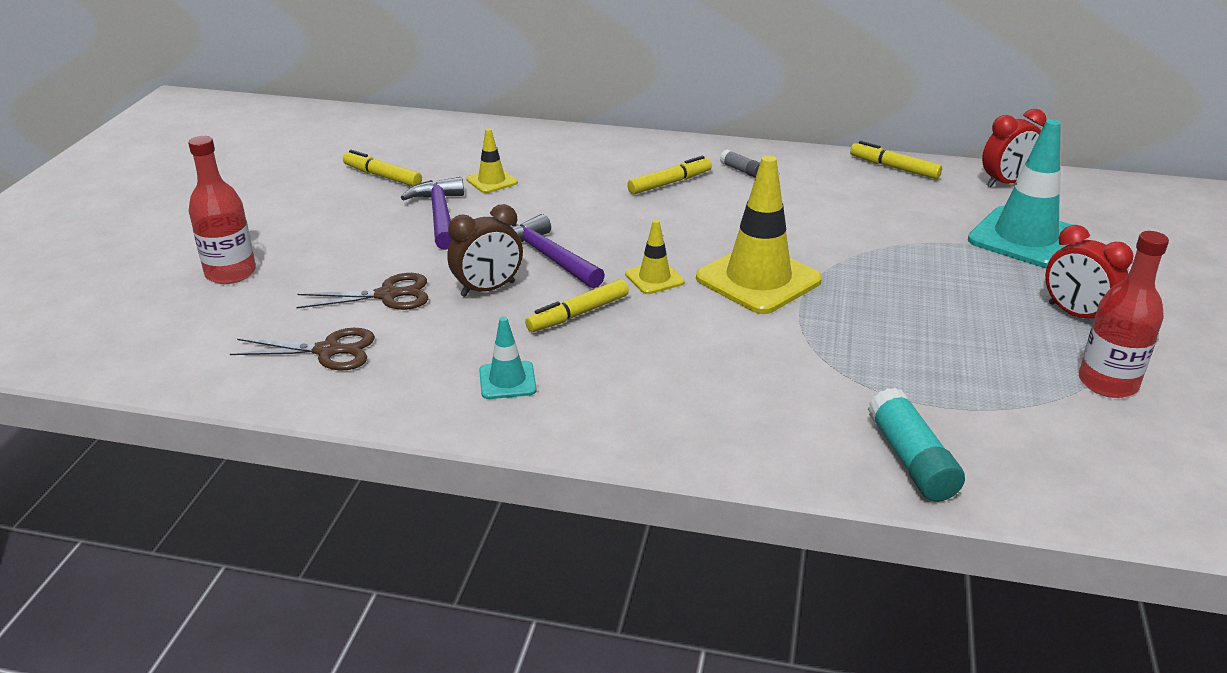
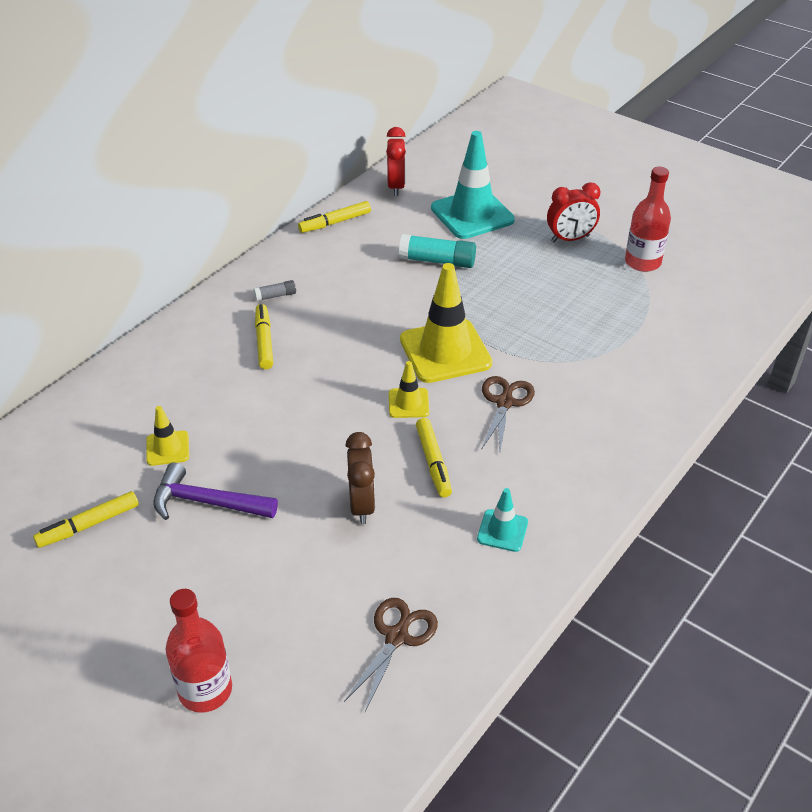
camera: 65 degrees left, 10 degrees up
(387, 295) = (329, 574): brown scissors -> brown scissors (504, 402)
(549, 257) = (335, 452): purple hammer -> none
(911, 460) = (680, 369): turquoise glue stick -> turquoise glue stick (437, 261)

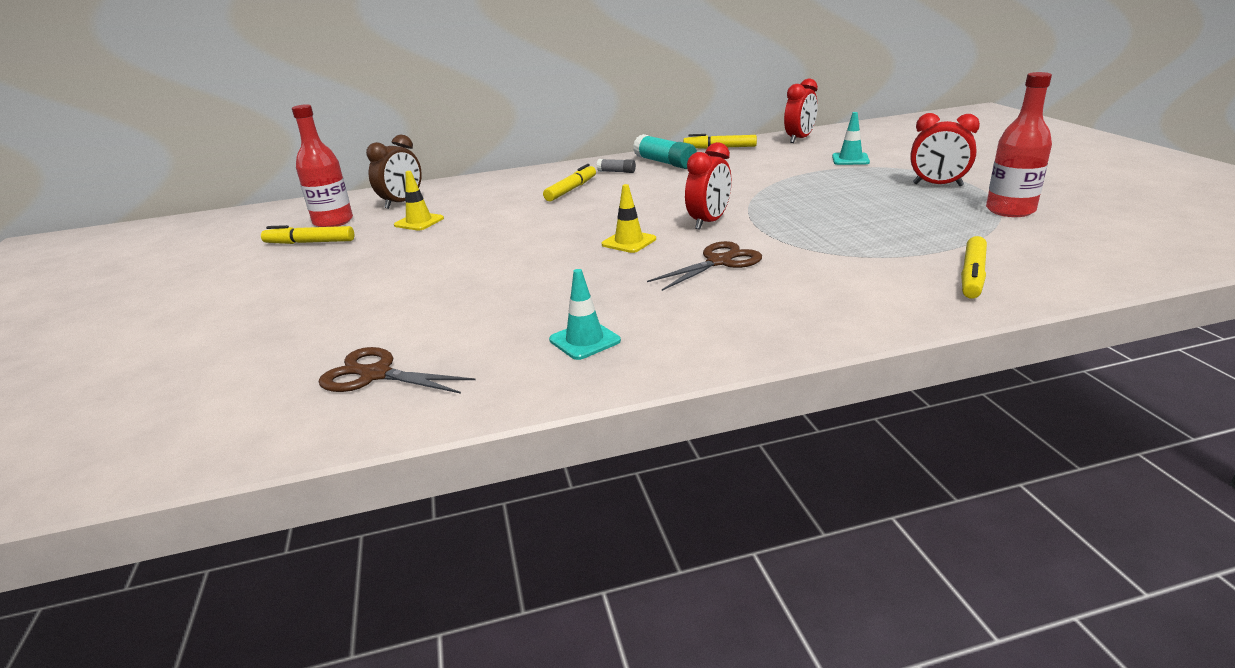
camera: 40 degrees right, 15 degrees down
(205, 690) = (203, 347): red bottle -> red bottle (333, 222)
(207, 502) = (393, 253): purple hammer -> none
(362, 505) = (493, 286): brown clock -> brown clock (402, 202)
(397, 637) = (376, 375): brown scissors -> brown scissors turned 135 degrees counterclockwise
(433, 462) = (593, 279): yellow marker -> yellow marker (972, 275)
(437, 261) = (779, 177): turquoise glue stick -> turquoise glue stick (665, 163)
(445, 351) = (709, 222): yellow traffic cone -> red clock
(472, 214) = (850, 159): turquoise traffic cone -> turquoise traffic cone, size x0.49

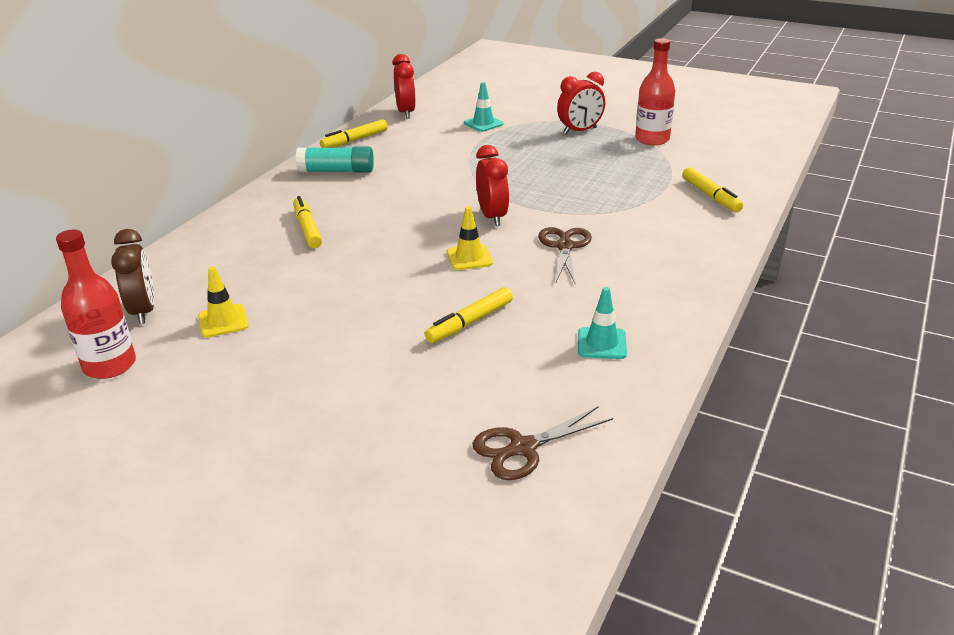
camera: 50 degrees left, 5 degrees up
(310, 242) = (145, 396): yellow marker -> yellow marker (470, 322)
(616, 172) = (310, 195): grey glue stick -> none

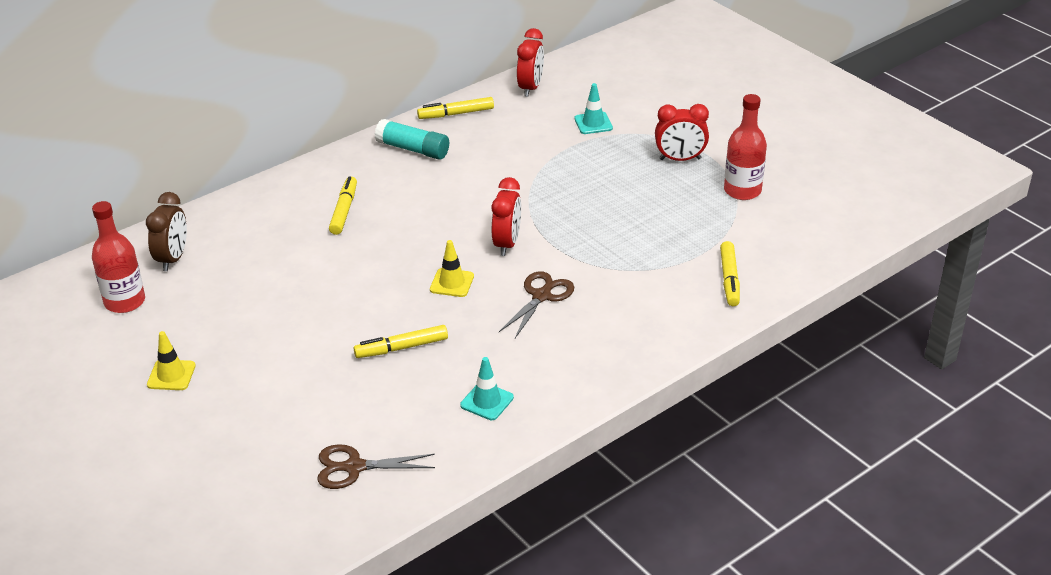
camera: 25 degrees right, 5 degrees up
(223, 321) = (222, 287): yellow traffic cone -> yellow traffic cone (171, 375)

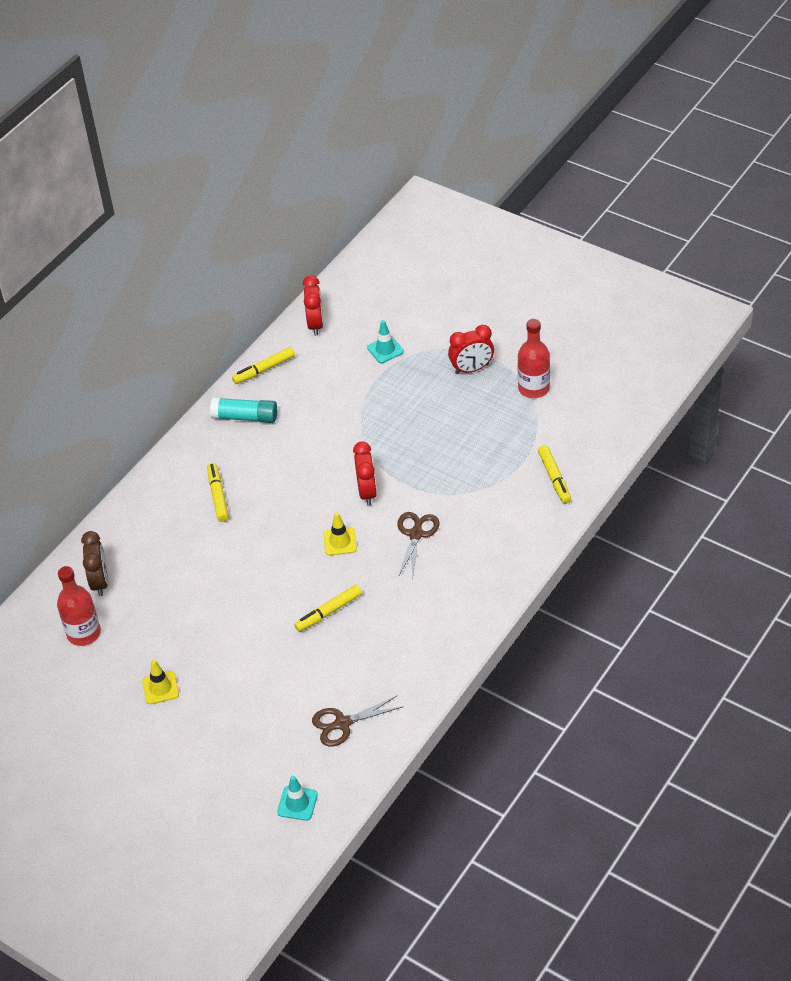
camera: 15 degrees left, 10 degrees up
(487, 401) = (415, 640): turquoise traffic cone -> turquoise traffic cone (297, 803)

